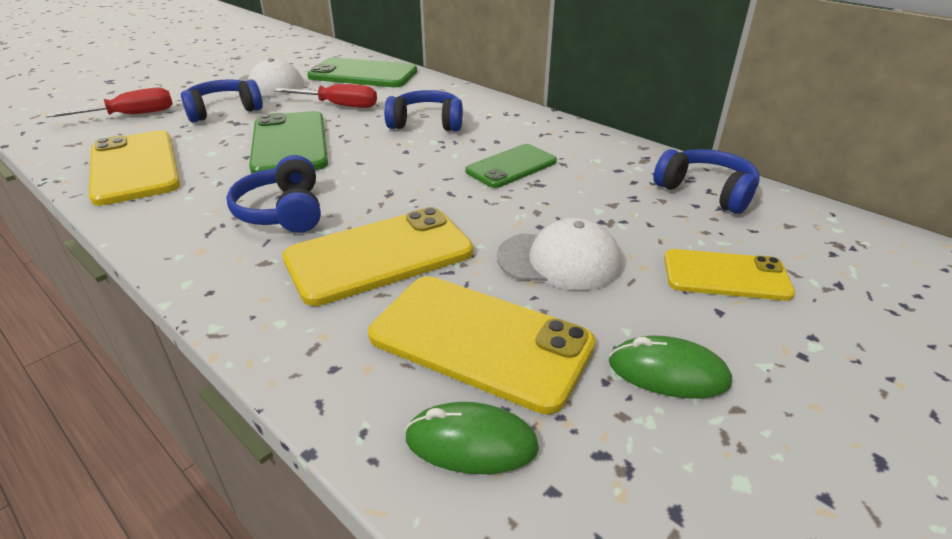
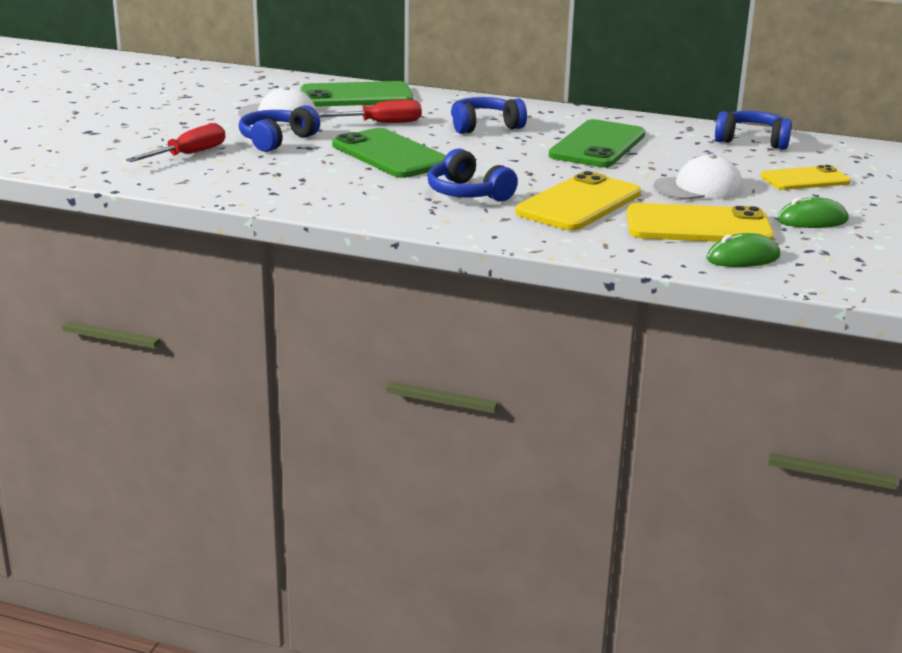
camera: 25 degrees left, 10 degrees down
(135, 167) = (284, 187): yellow phone -> none
(511, 166) = (597, 145): green phone -> green phone, size x1.56

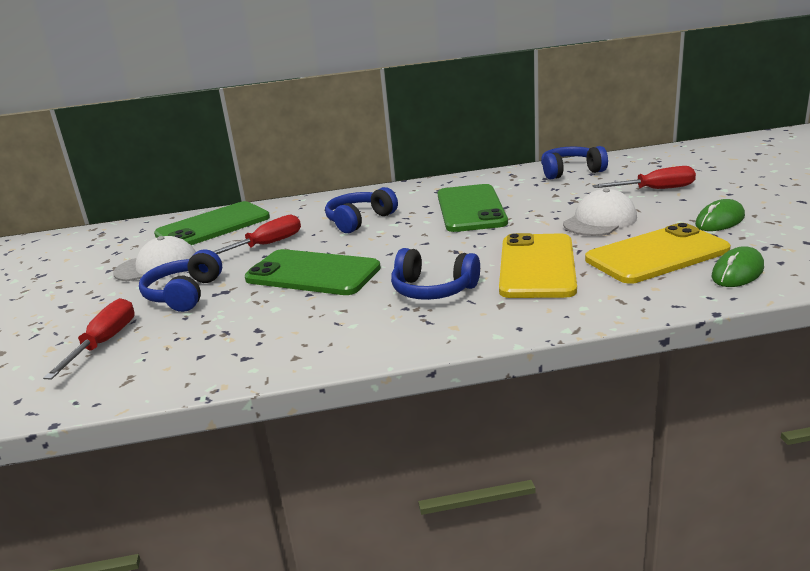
camera: 25 degrees left, 0 degrees up
(805, 179) = (655, 189): yellow phone -> red screwdriver

